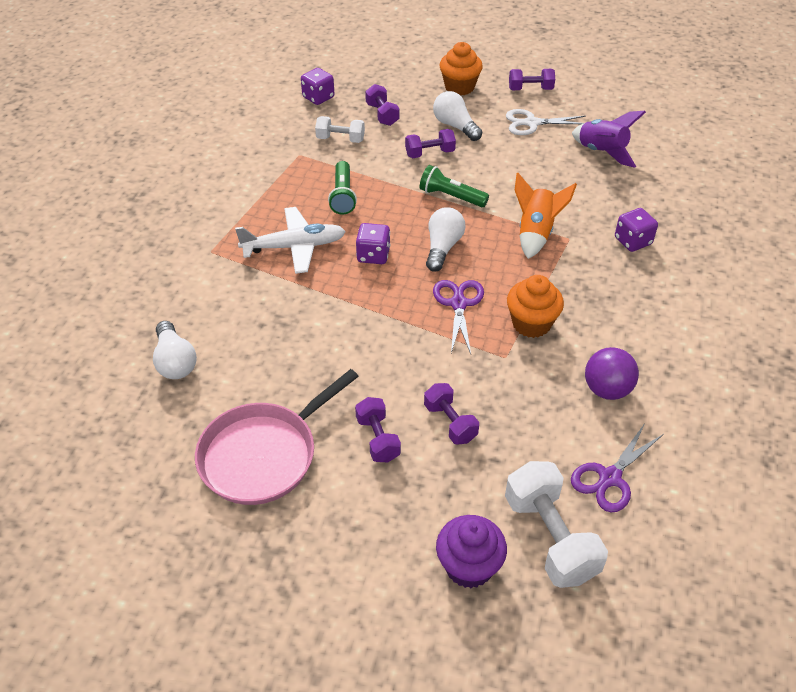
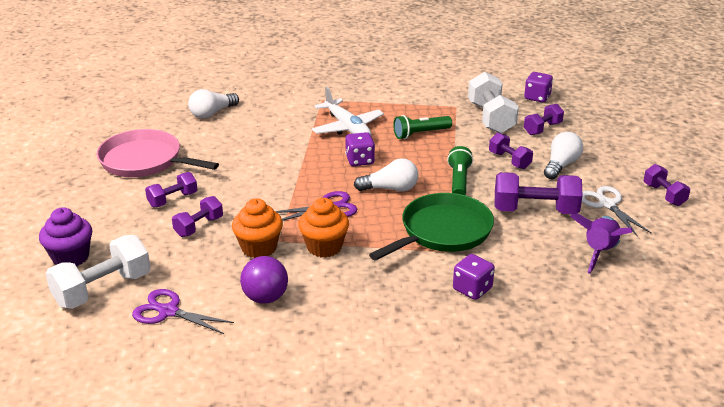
camera: 70 degrees right, 15 degrees down
(340, 139) = (491, 118): white dumbbell -> white dumbbell, size x1.70
(459, 87) = (624, 157): orange cupcake -> orange cupcake (259, 248)
(524, 166) = (535, 210): none -> purple dumbbell
(535, 233) = (442, 231): orange rocket -> green pan

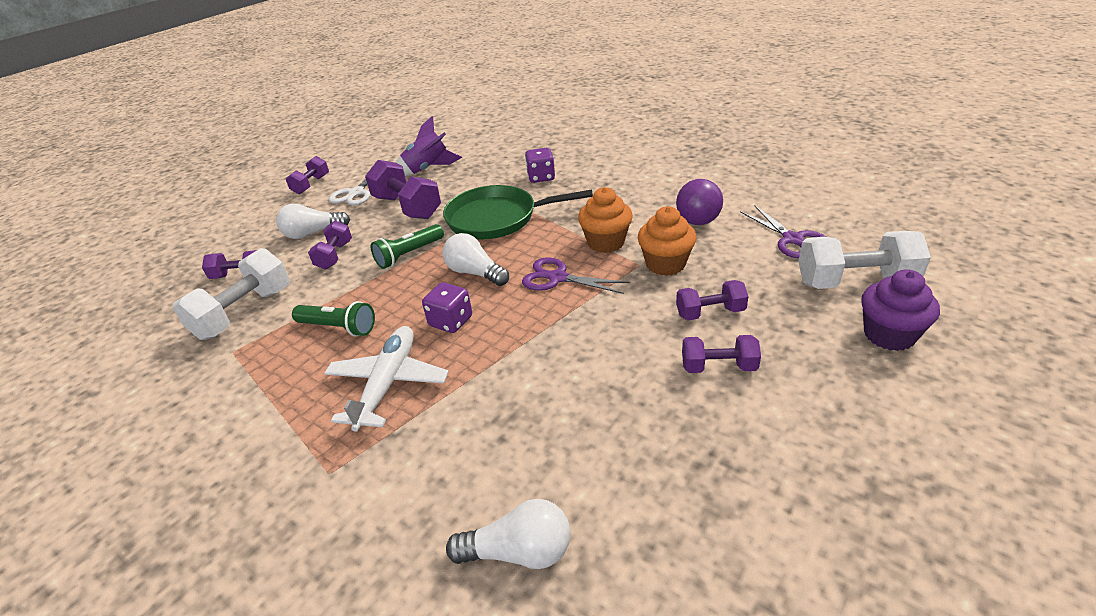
camera: 135 degrees left, 5 degrees up
(144, 161) = (720, 473): pink pan -> none
(537, 97) = (151, 318): purple dice -> none

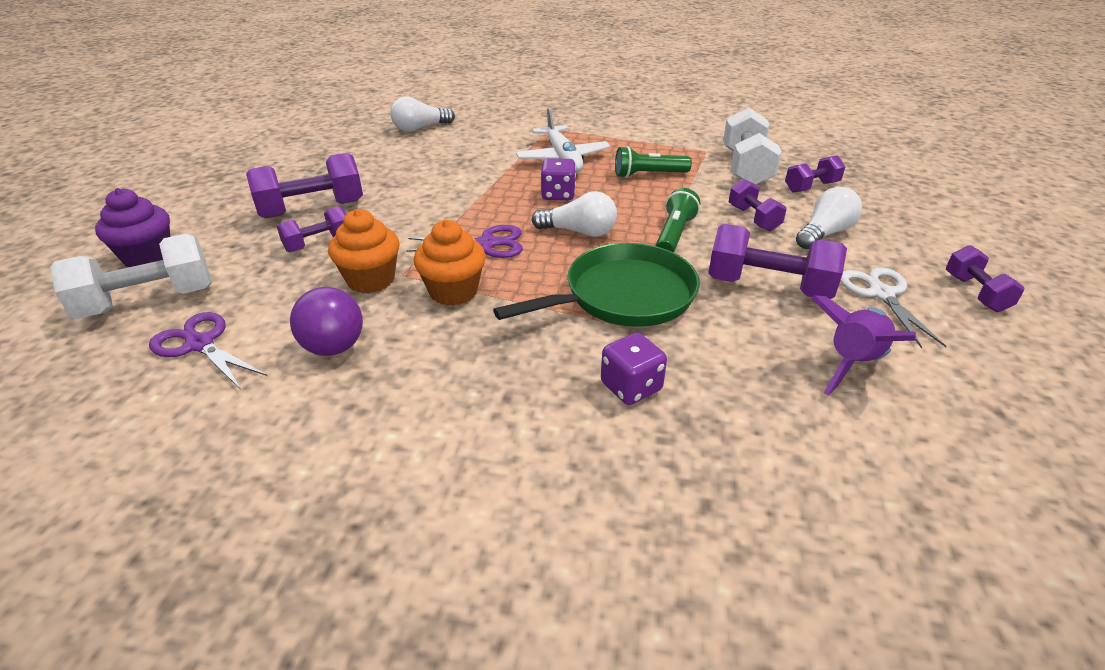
camera: 150 degrees right, 0 degrees up
(718, 367) = (312, 209): purple dumbbell -> purple dumbbell, size x1.70

